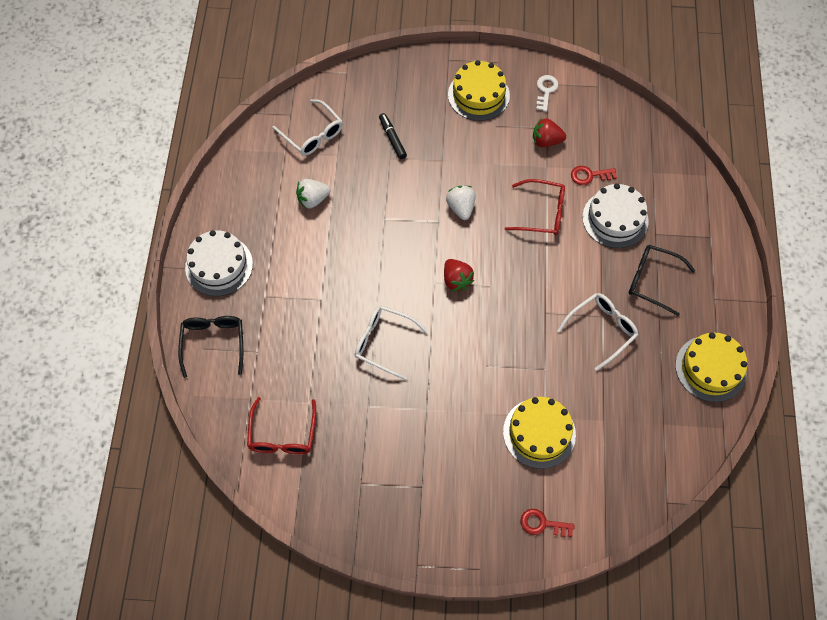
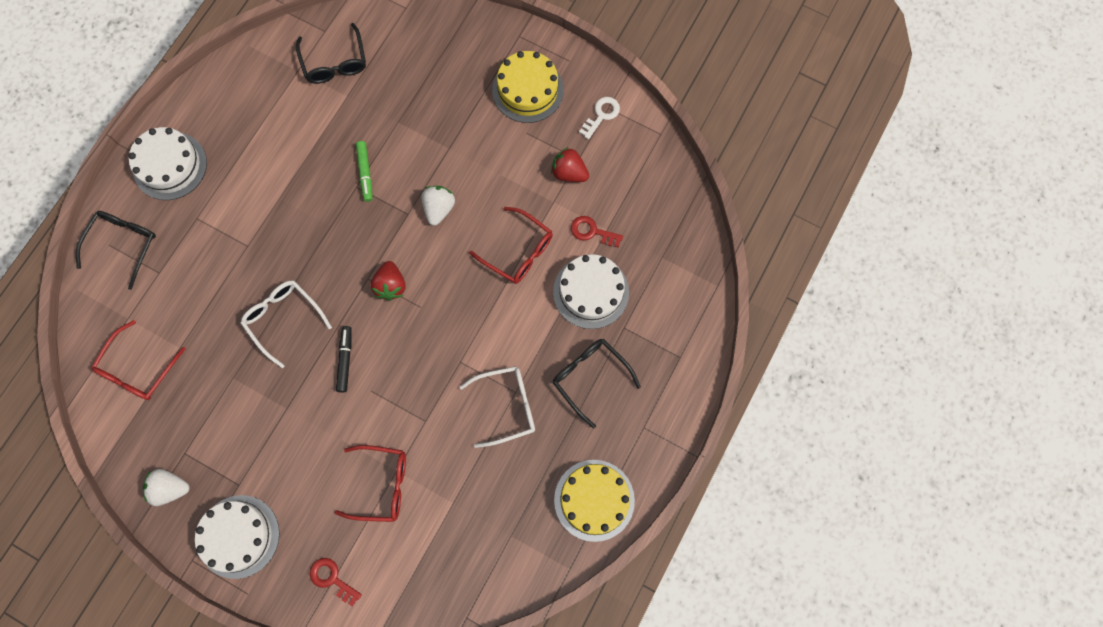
camera: 25 degrees right, 10 degrees up
(312, 134) = (335, 63): white glasses -> black glasses
(313, 199) = (297, 134): white strawberry -> white strawberry (170, 488)
(386, 205) = (365, 173): none -> green marker
(392, 138) = (412, 101): black marker -> black marker (345, 360)
(445, 527) = (238, 536): none -> white cake
(539, 433) = (381, 485): yellow cake -> red glasses

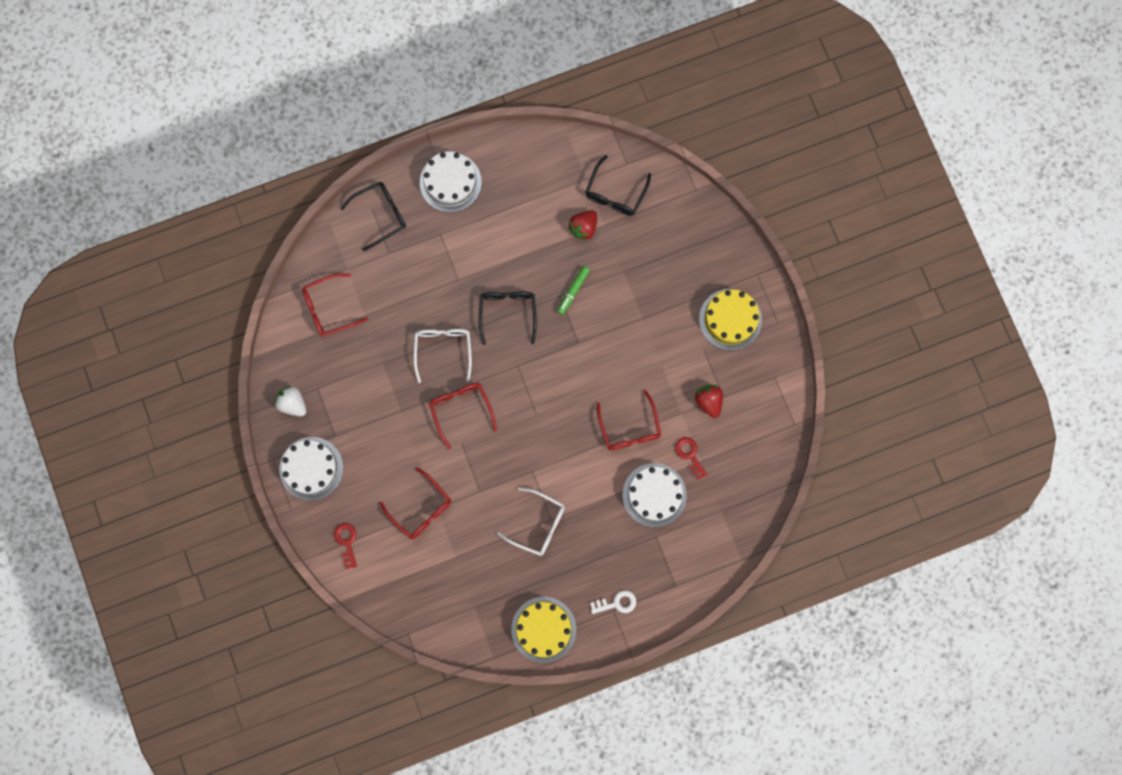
camera: 40 degrees right, 5 degrees up
(345, 360) = (461, 409): black marker -> red glasses
(390, 285) = (528, 383): red strawberry -> red strawberry (583, 228)
(439, 209) = (601, 356): white strawberry -> none
(590, 377) = (606, 550): black glasses -> black glasses (507, 312)
(601, 115) = (765, 378): white key -> white key (617, 603)

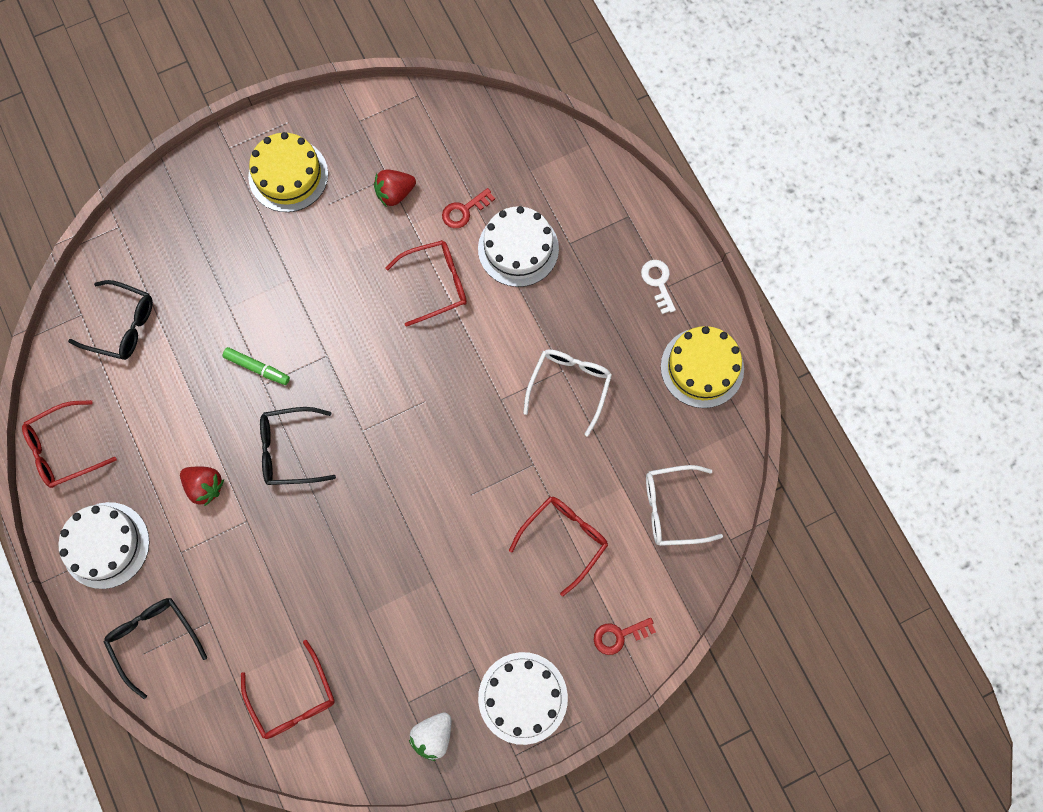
camera: 95 degrees left, 5 degrees down
(443, 350) = (344, 531): white glasses -> white glasses (672, 508)
(461, 409) = (426, 499): red glasses -> red glasses (63, 449)
(583, 228) = (170, 362): red strawberry -> red strawberry (205, 486)

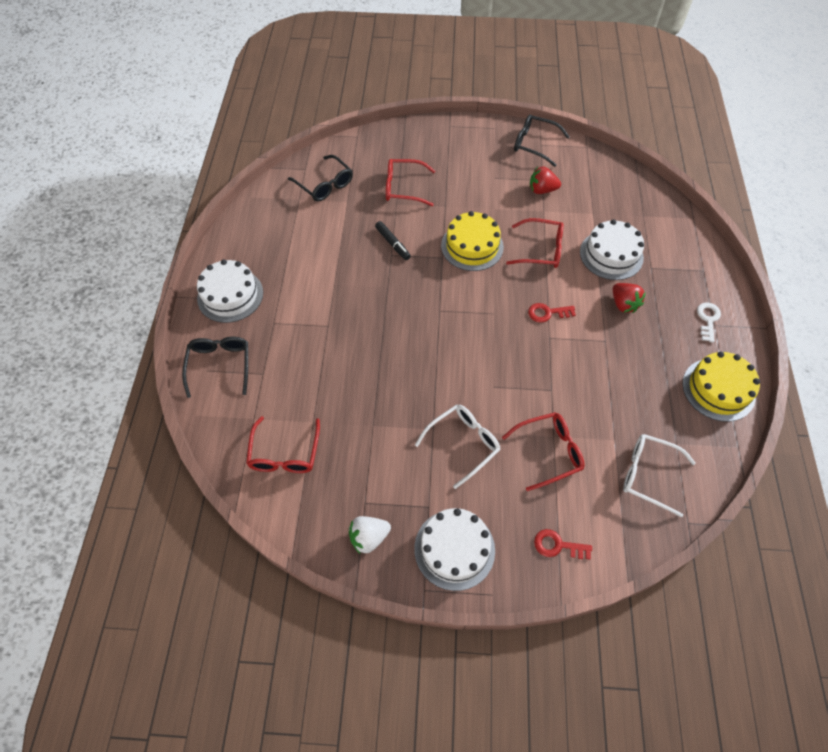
camera: 30 degrees right, 15 degrees down
(63, 449) = (244, 232): red glasses -> red glasses (403, 188)
(205, 486) = (315, 293): red strawberry -> red strawberry (623, 304)
(257, 368) = (392, 243): green marker -> black marker
(288, 175) = (478, 153): yellow cake -> yellow cake (472, 246)
(289, 450) = (383, 298): black glasses -> black glasses (534, 144)
(464, 211) = (584, 218): red key -> red key (547, 313)
(569, 386) = (606, 353): white glasses -> white glasses (463, 444)

